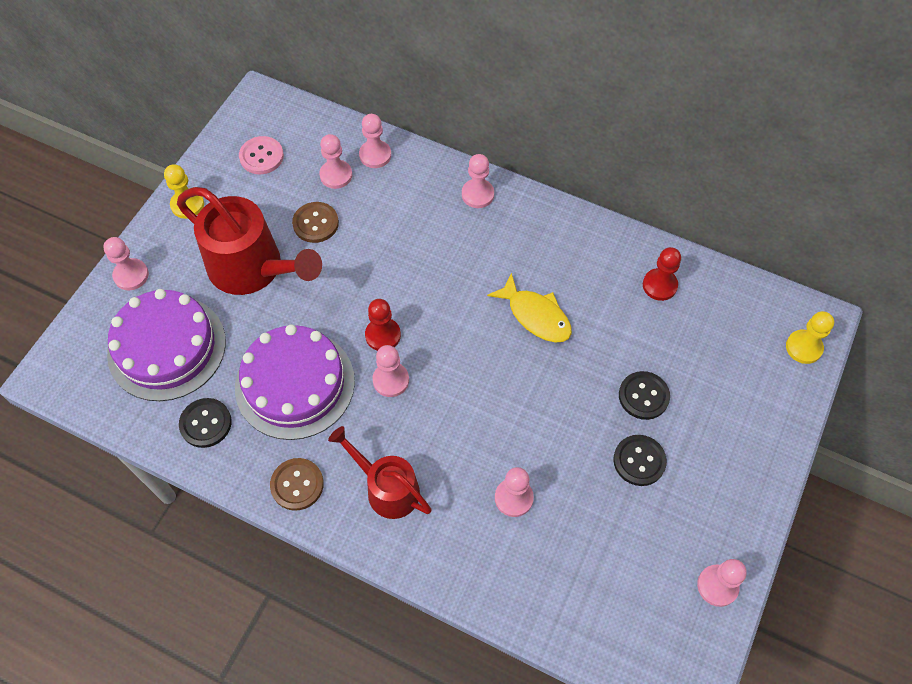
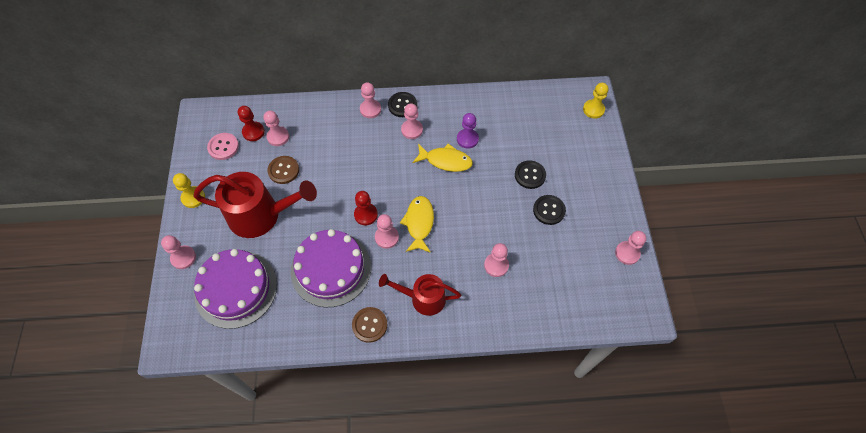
camera: 30 degrees left, 0 degrees up
(206, 423) = (290, 320): black button -> black button (402, 105)
(375, 155) = (295, 114): pink pawn -> pink pawn (412, 130)
(445, 383) = (419, 223): none -> yellow fish
(585, 300) = (467, 139): none -> purple pawn
(659, 285) = (501, 112): red pawn -> red pawn (253, 132)

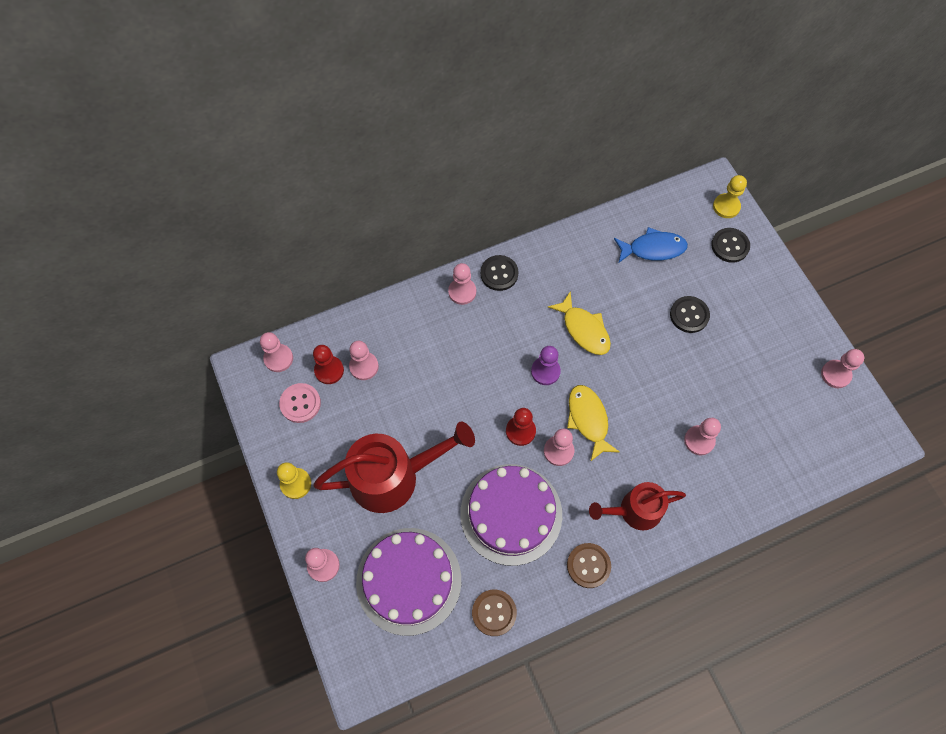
camera: 20 degrees left, 5 degrees up
(283, 170) = (392, 409): brown button -> brown button (494, 613)
(412, 130) = (525, 302): pink pawn -> pink pawn (278, 358)
(446, 161) = (584, 329): yellow fish -> yellow fish turned 60 degrees clockwise
(467, 139) = (597, 293): purple pawn -> purple pawn (545, 371)
(524, 122) = (653, 249): none -> blue fish
(549, 210) = (729, 352): black button -> black button (730, 246)

